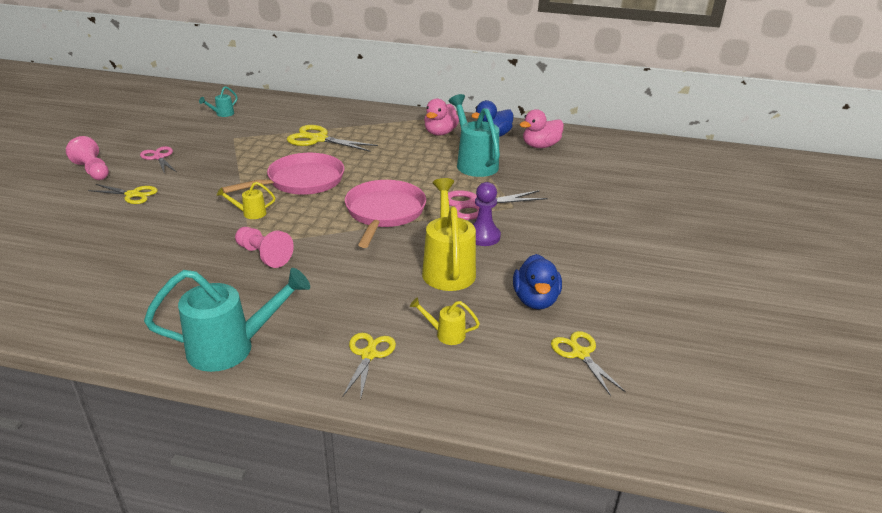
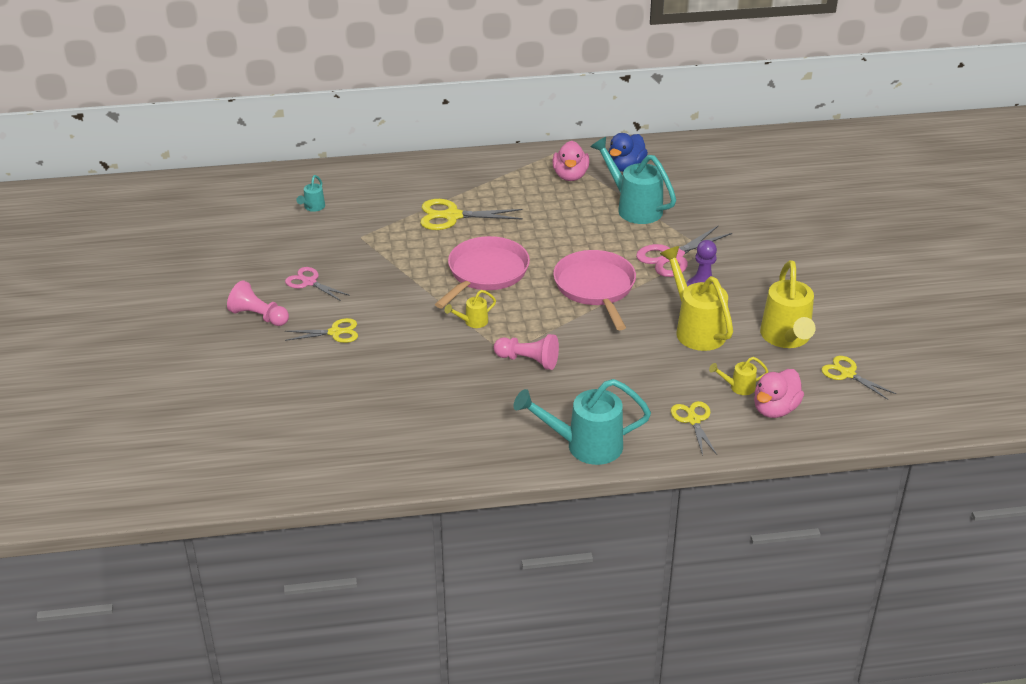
camera: 20 degrees left, 5 degrees up
(232, 348) = (584, 446): turquoise watering can -> turquoise watering can turned 150 degrees counterclockwise
(535, 300) = (786, 338): blue duck -> yellow watering can
(540, 146) = (682, 168): pink duck -> pink duck (775, 409)

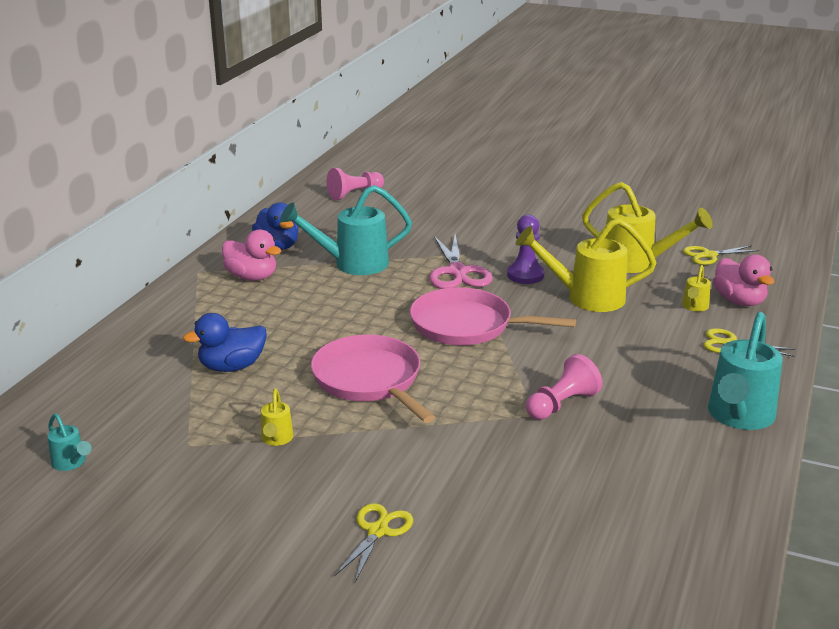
camera: 60 degrees left, 10 degrees down
(258, 316) = (269, 593): pink pawn -> pink pawn (354, 194)
(309, 282) = (240, 519): pink scissors -> none
(452, 216) = (232, 367): yellow scissors -> blue duck
(472, 322) = (456, 418): yellow watering can -> yellow watering can (276, 440)

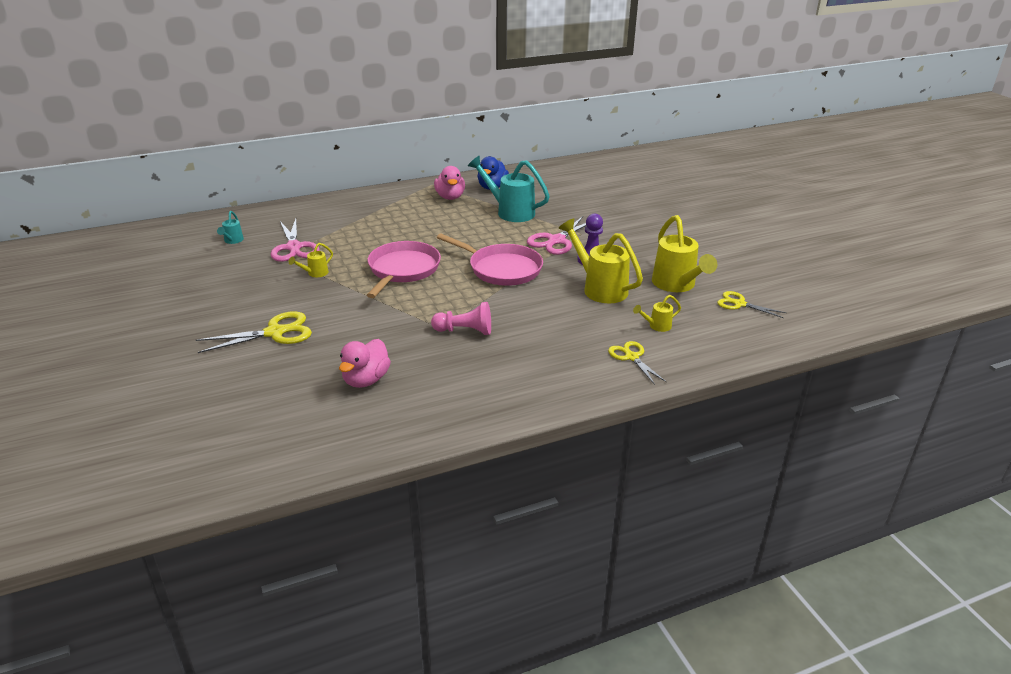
camera: 45 degrees right, 5 degrees up
(180, 425) = (294, 247): none -> pink scissors
(232, 367) = (360, 233): blue duck -> none
(354, 194) = (588, 176): pink pawn -> none
(378, 531) = (275, 333): yellow scissors -> yellow scissors, size x1.56
(466, 325) = (502, 269): pink pan -> pink pan turned 150 degrees clockwise
(738, 417) = (543, 393): turquoise watering can -> none
(739, 301) = (696, 338): pink duck -> pink duck (366, 380)

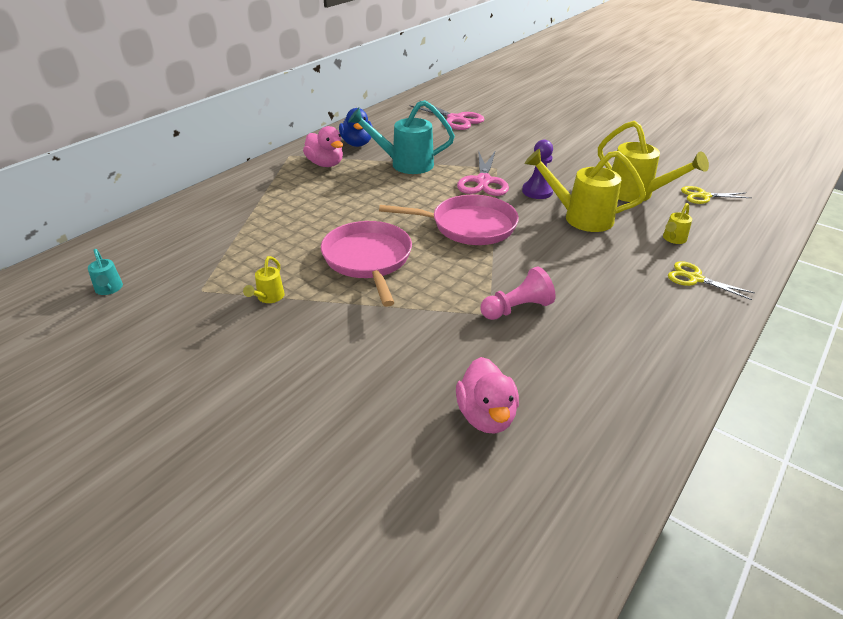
camera: 30 degrees left, 5 degrees up
(275, 333) = (302, 397): yellow scissors -> none
(294, 247) = (205, 273): pink scissors -> pink scissors (455, 119)

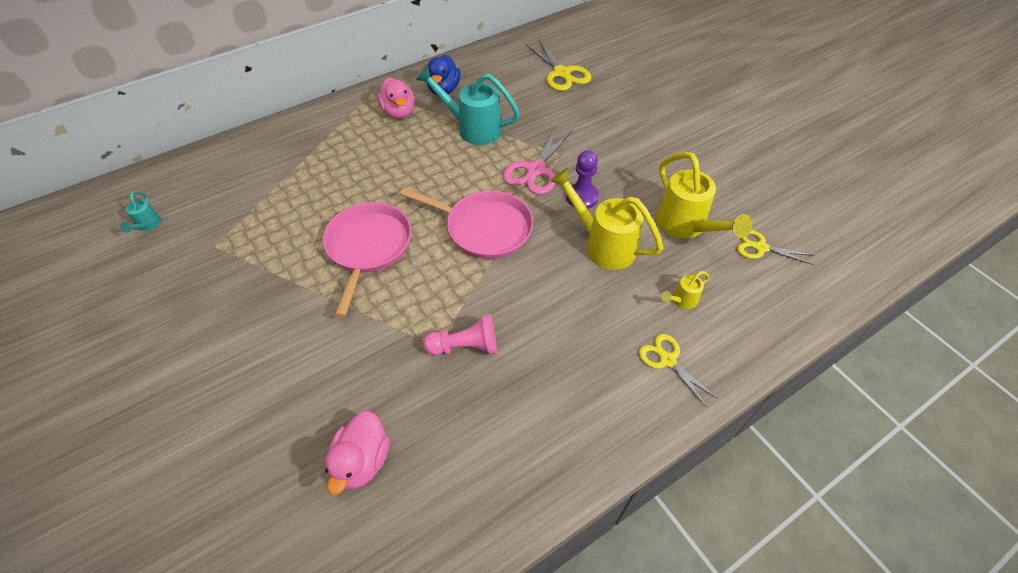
camera: 20 degrees right, 15 degrees up
(268, 298) = (261, 270): yellow watering can -> none
(455, 119) = (561, 73): pink scissors -> yellow scissors

